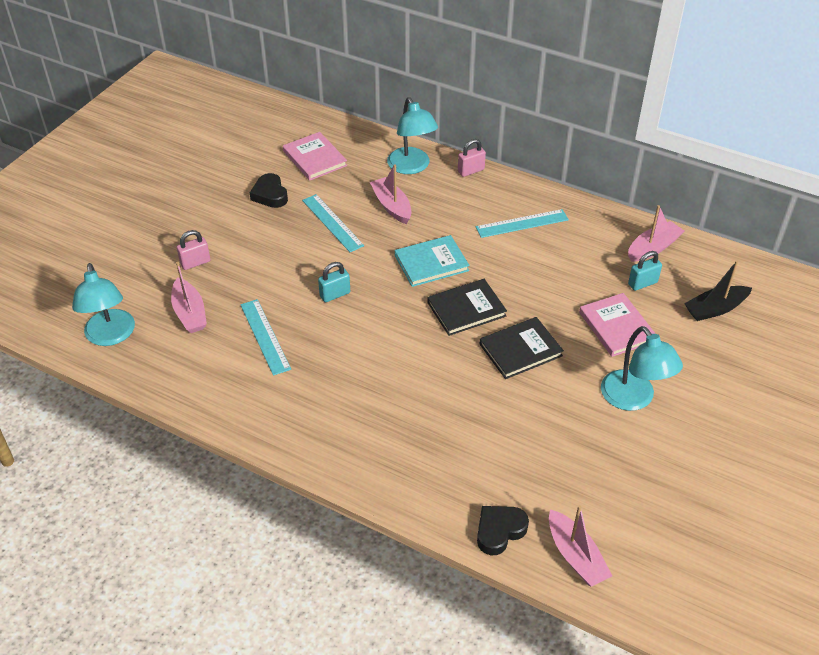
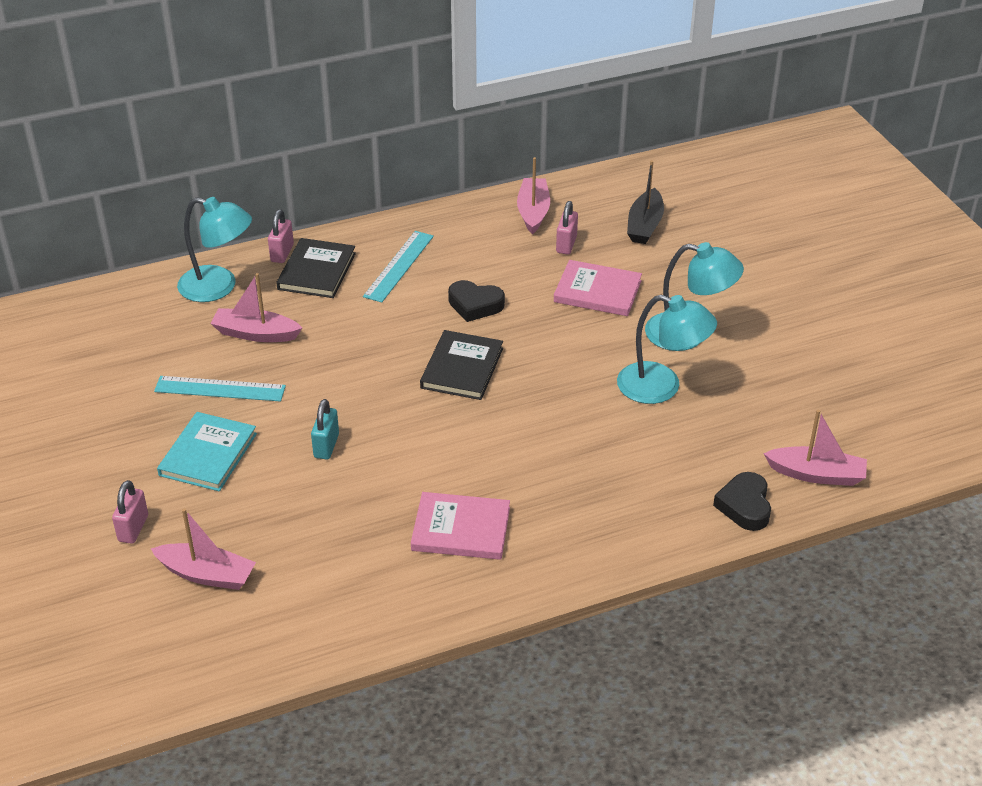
camera: 50 degrees left, 5 degrees down
(110, 336) = (155, 663): turquoise lamp -> turquoise lamp (661, 387)
(265, 336) = (318, 532): turquoise ruler -> none
(270, 195) = (109, 411): black heart -> black heart (475, 305)
(315, 158) = (102, 346): pink book -> pink book (461, 529)
(431, 263) = (372, 354): turquoise book -> turquoise book (208, 454)
(520, 350) = (554, 365): black book -> black book (317, 271)
(642, 283) = (566, 244): turquoise padlock -> pink padlock

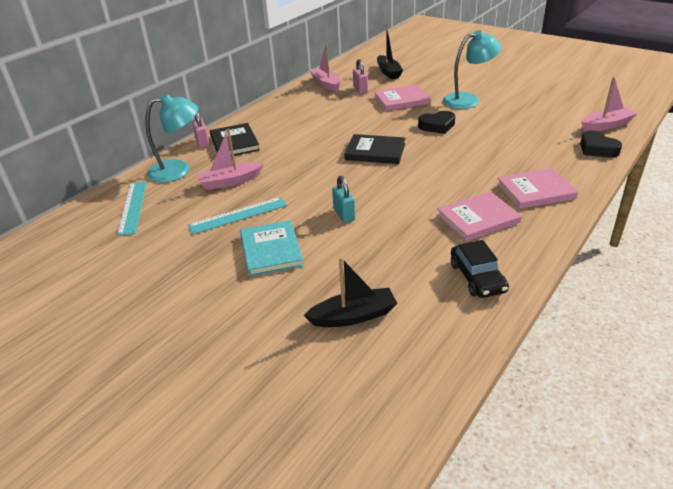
camera: 30 degrees left, 5 degrees down
(133, 528) = (266, 315): pink padlock -> none
(207, 574) = (353, 316): pink boat -> black boat
(369, 600) = (477, 277): none -> black car
(399, 266) = (281, 125): turquoise ruler -> turquoise ruler (133, 207)
(462, 368) = (375, 151): black book -> black book turned 60 degrees counterclockwise
(475, 305) = (345, 125): black heart -> black heart (437, 126)
(576, 527) = (535, 191): none -> pink book
(661, 387) = (487, 122): turquoise lamp -> none

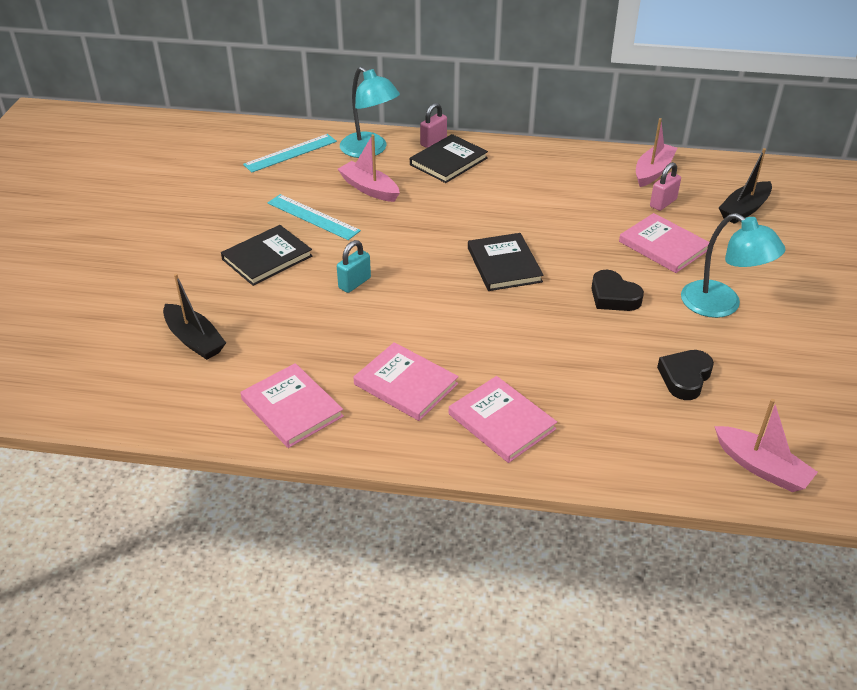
camera: 60 degrees right, 5 degrees up
(271, 250) = (267, 258): turquoise book -> black book
(477, 277) = (292, 408): black car -> pink book
(597, 149) = (669, 466): black heart -> black heart (685, 378)

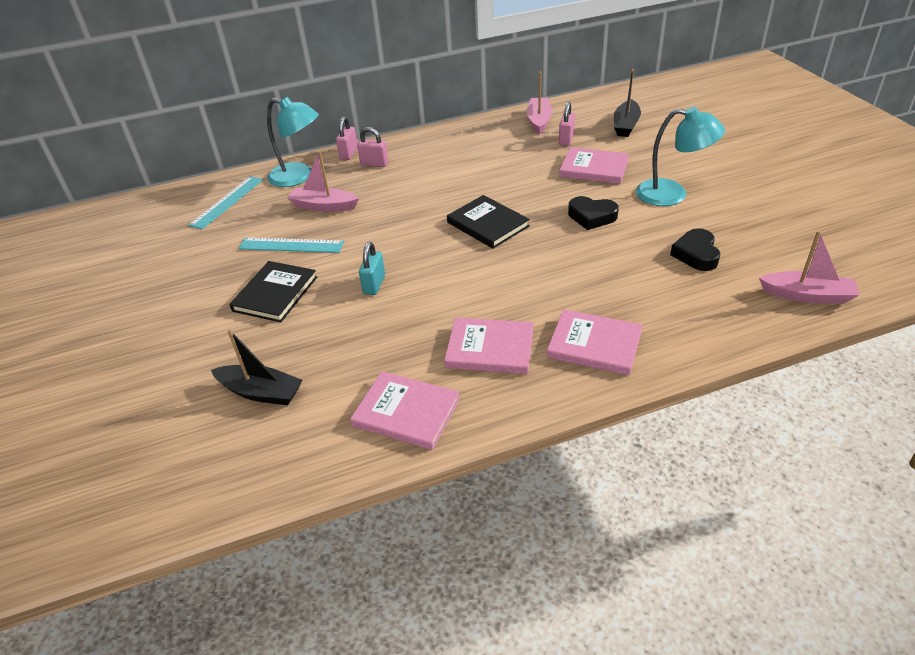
camera: 25 degrees left, 0 degrees up
(448, 161) = (374, 164): black book -> pink padlock

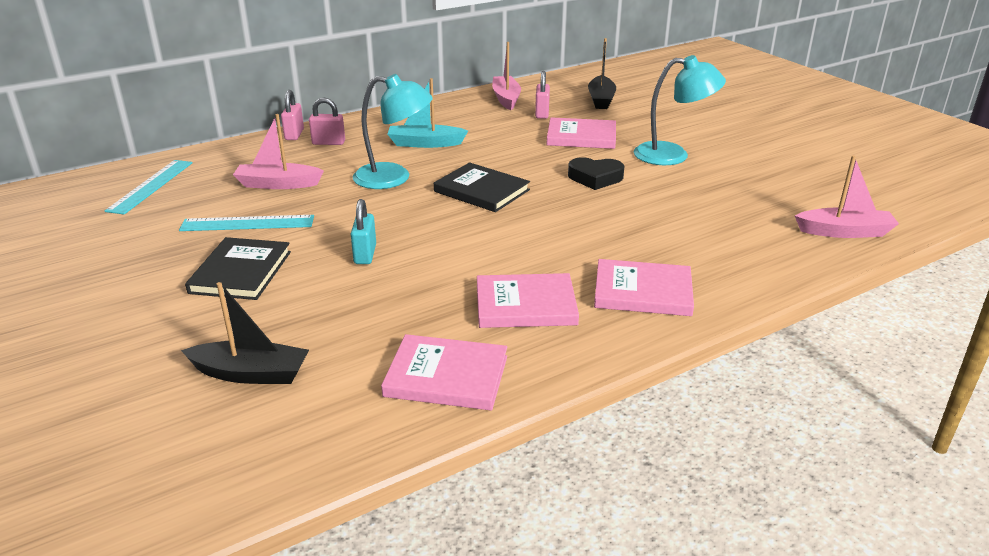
camera: 15 degrees left, 10 degrees down
(299, 177) = (238, 158): turquoise lamp -> turquoise lamp (394, 178)
(454, 169) = (425, 143): none -> turquoise boat
(696, 254) = (718, 204): black heart -> none

